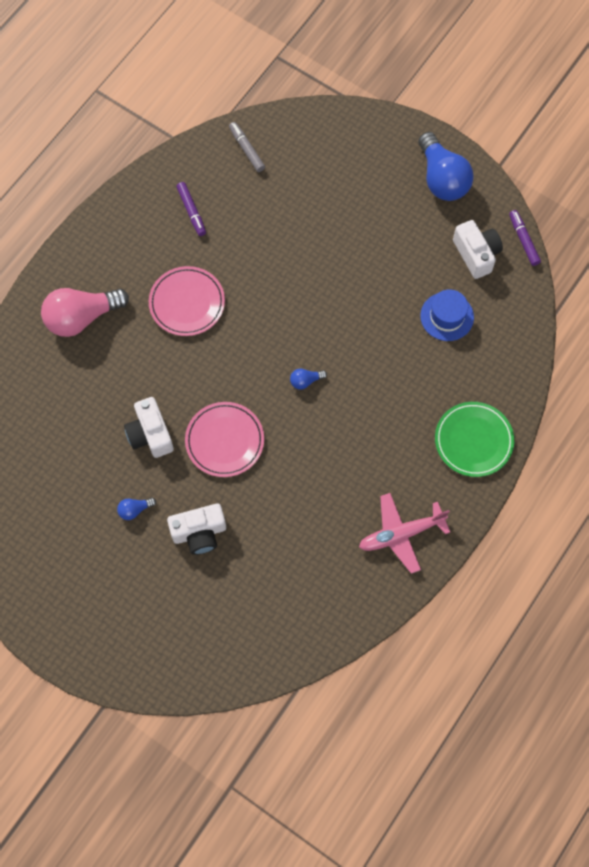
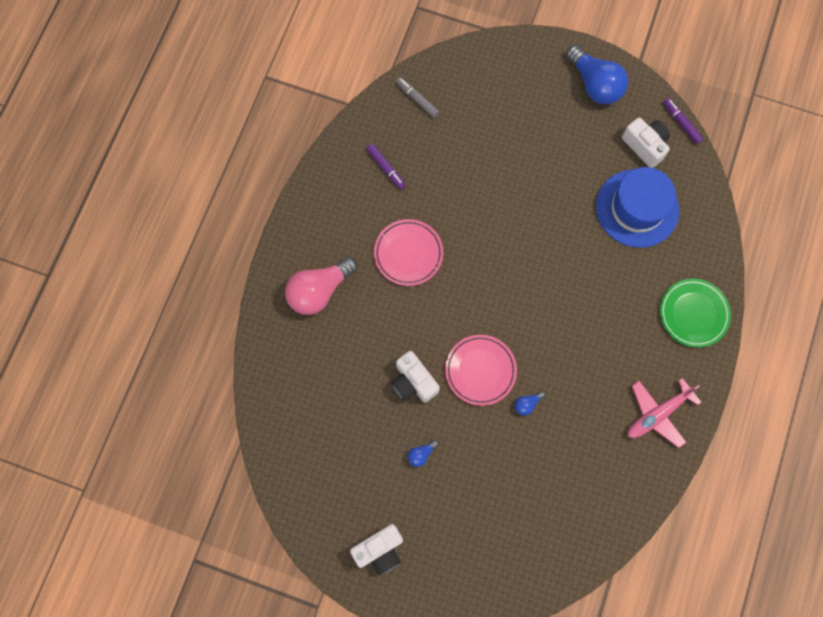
camera: 15 degrees left, 5 degrees up
(199, 533) = (484, 460): white camera -> white camera (380, 550)
(305, 381) = (533, 298): blue light bulb -> blue light bulb (527, 404)
(447, 316) = (637, 208): blue hat -> blue hat, size x1.73

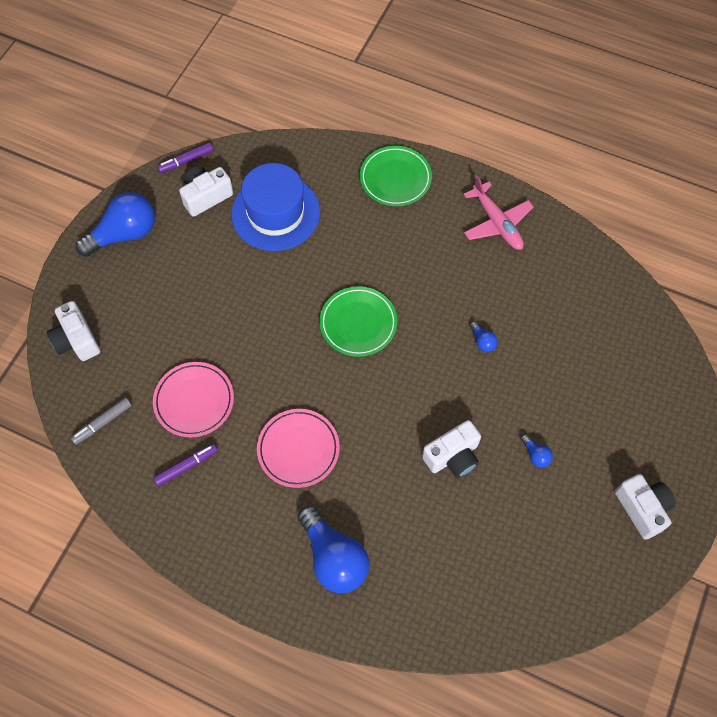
camera: 85 degrees left, 10 degrees down
(319, 291) = (333, 557): pink light bulb -> blue light bulb
(480, 370) = (443, 384): pink plate -> pink plate (194, 401)
(488, 66) = (77, 340): none -> white camera
(532, 292) = (358, 323): none -> green plate

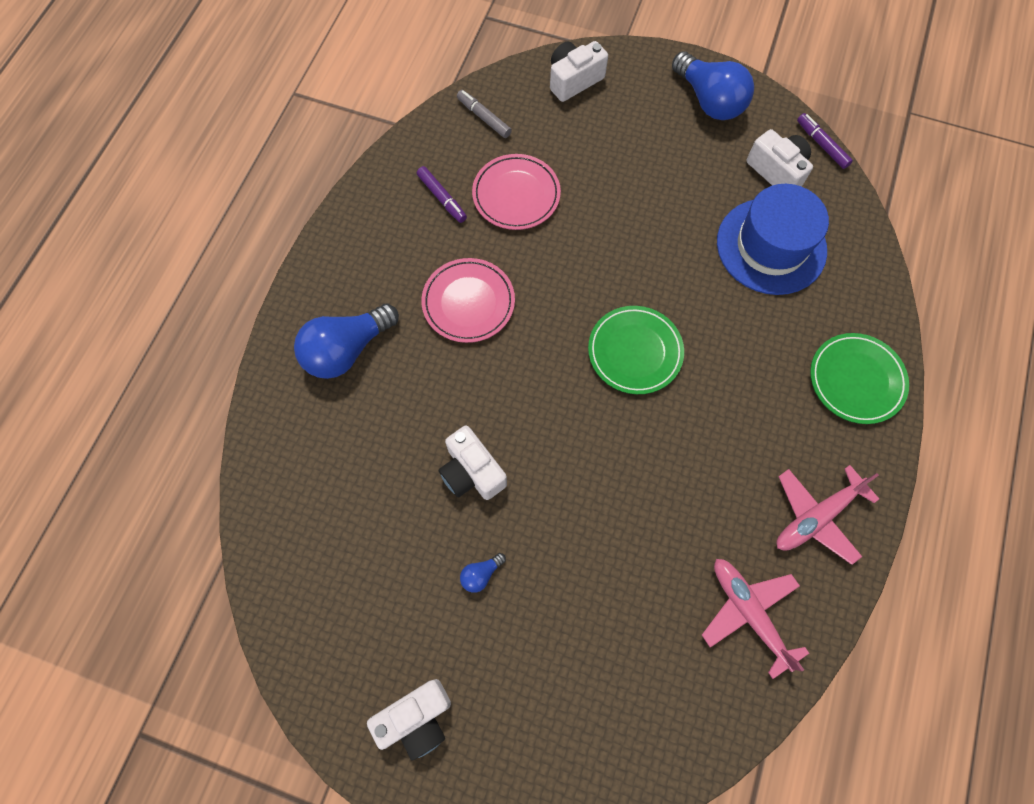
camera: 85 degrees right, 5 degrees up
(482, 341) = (631, 502): blue light bulb -> none
(564, 276) = (749, 613): none -> pink plane

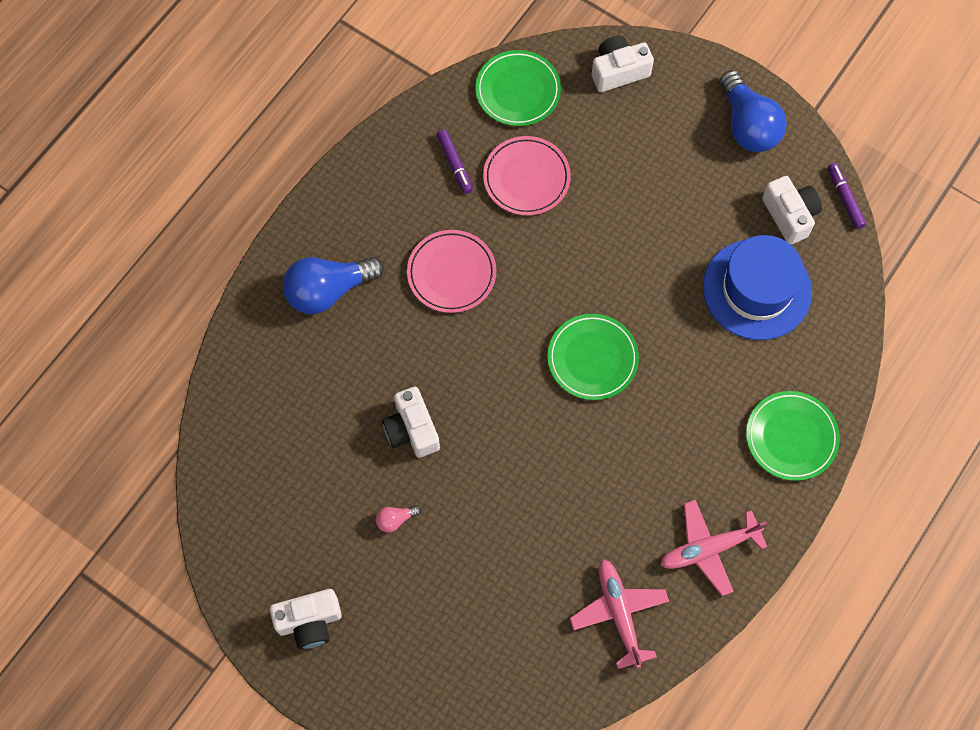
camera: 15 degrees right, 0 degrees up
(481, 574) = (395, 519): blue light bulb -> pink light bulb
(484, 118) = (518, 91): grey marker -> green plate

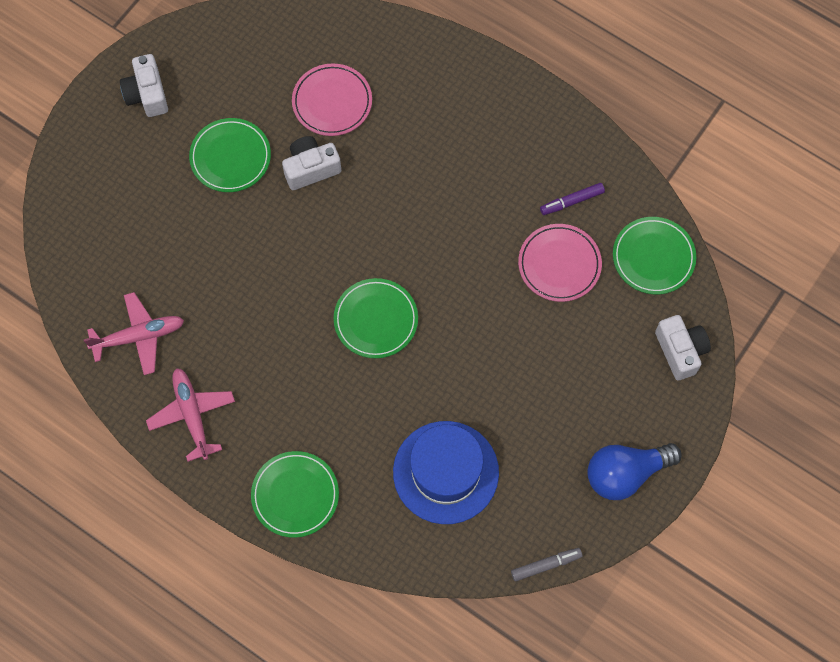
camera: 90 degrees right, 0 degrees up
(328, 290) = (442, 99): blue light bulb -> none
(395, 519) = (230, 157): pink light bulb -> green plate
(451, 273) = (460, 199): pink plate -> pink plate (332, 102)
(790, 215) = (526, 509): white camera -> none
(845, 199) = (545, 565): purple marker -> grey marker

